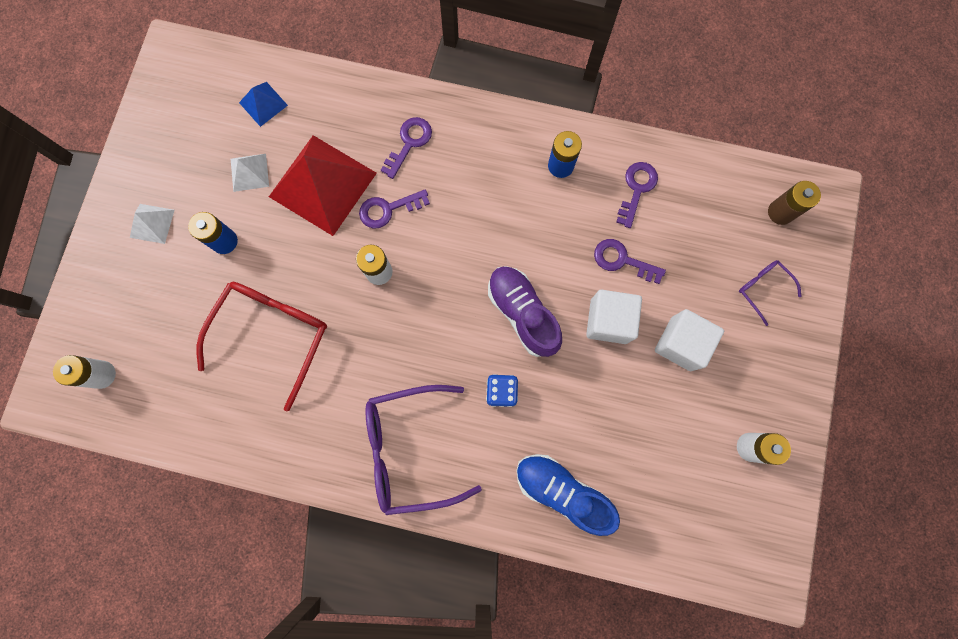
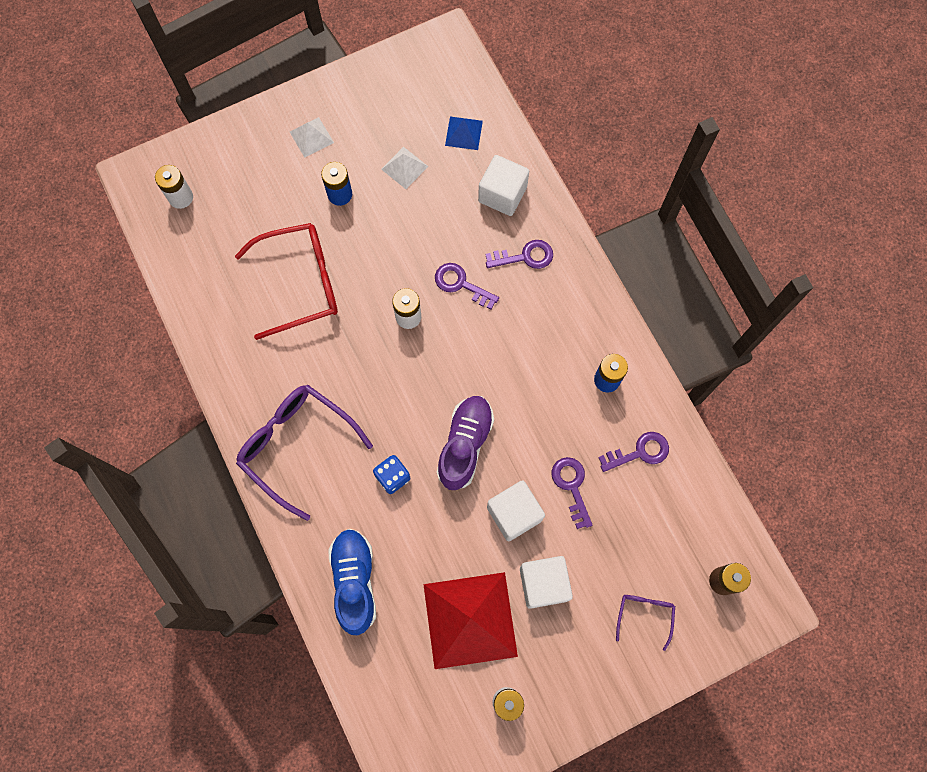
camera: 50 degrees right, 5 degrees down
(323, 185) = (439, 224): red pyramid -> red pyramid (470, 620)
(342, 117) = (502, 194): none -> white cube

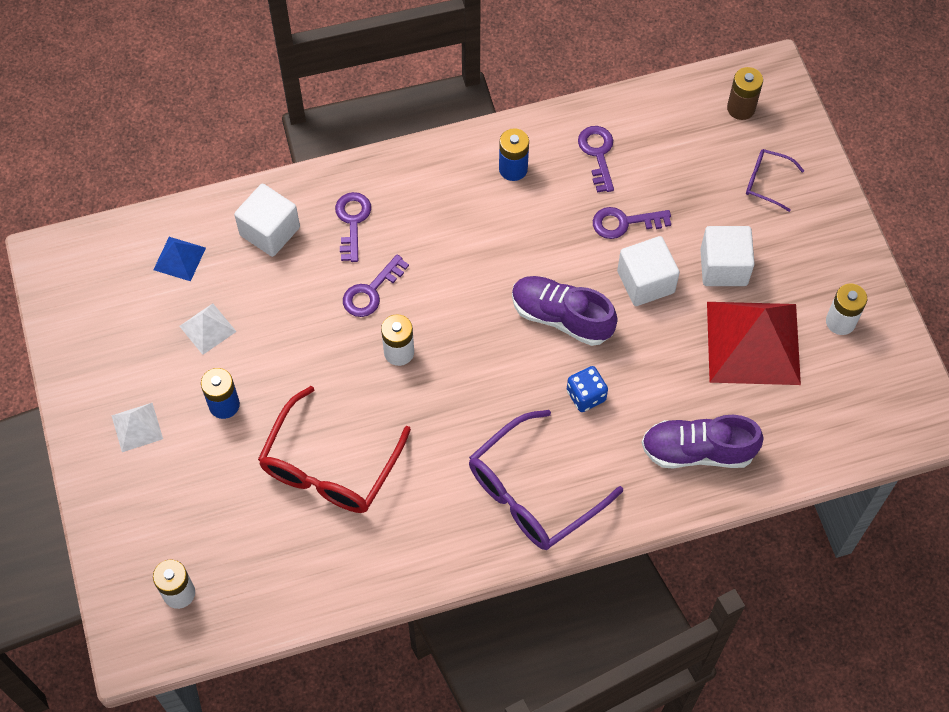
camera: 80 degrees left, 10 degrees down
(299, 283) = (330, 465): red glasses -> red glasses turned 150 degrees counterclockwise
(354, 581) = (698, 451): blue shoe -> purple shoe

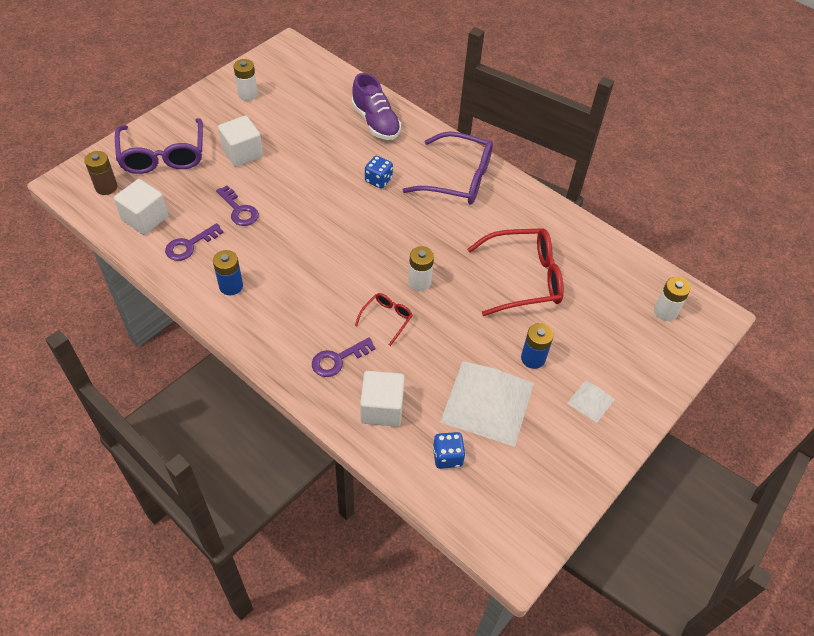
camera: 125 degrees left, 10 degrees down
(179, 258) = (447, 456): blue pyramid -> blue dice
(207, 328) = (488, 402): white pyramid -> white pyramid, size x2.18
(371, 291) = (386, 319): purple key -> red glasses
(561, 317) = (333, 212): purple shoe -> none
(645, 282) = (278, 183): white cube -> white cube (145, 218)
(753, 343) = (288, 123): red pyramid -> none
(767, 182) = (163, 155): purple glasses -> purple glasses, size x2.06

